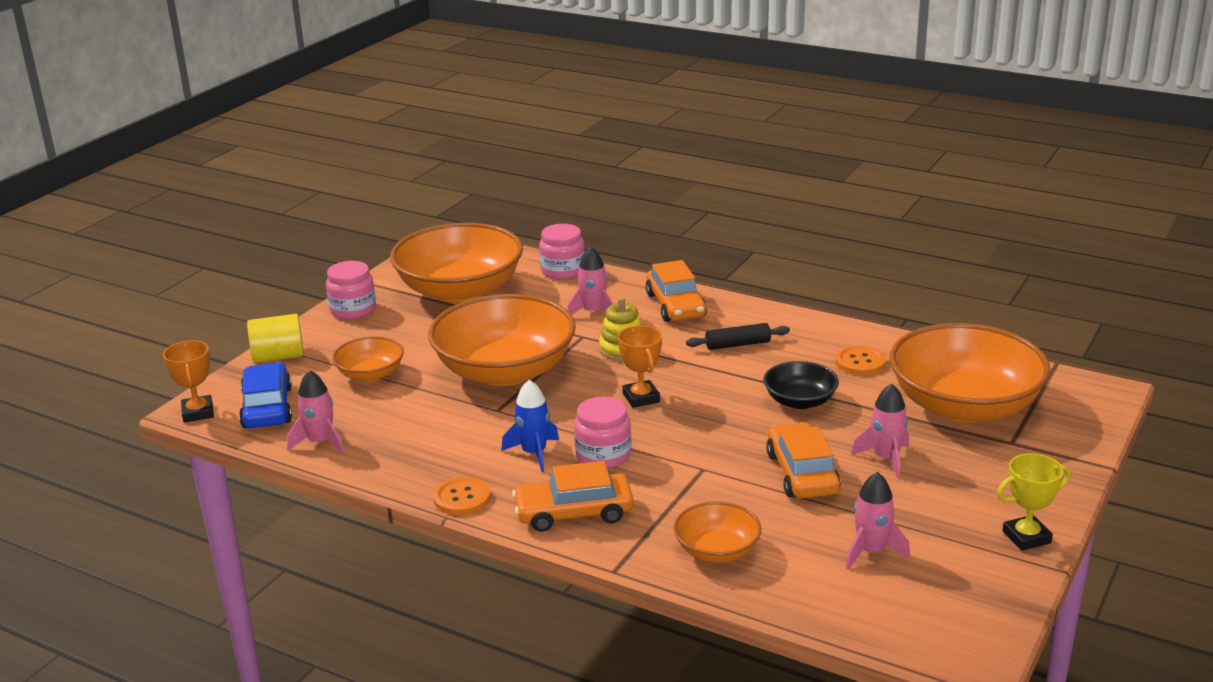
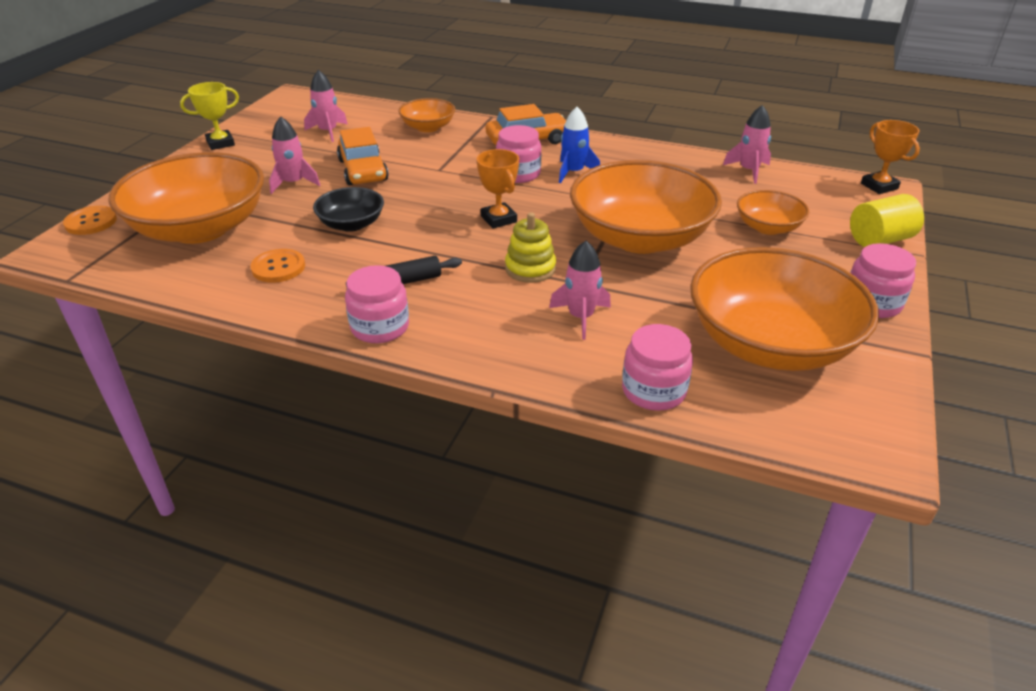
camera: 170 degrees right, 10 degrees up
(267, 407) = (825, 193): blue car -> none
(462, 498) = (610, 144): orange button -> orange button (91, 222)
(675, 305) = (481, 334): orange car -> none
(756, 313) = (380, 327): none -> pink jar

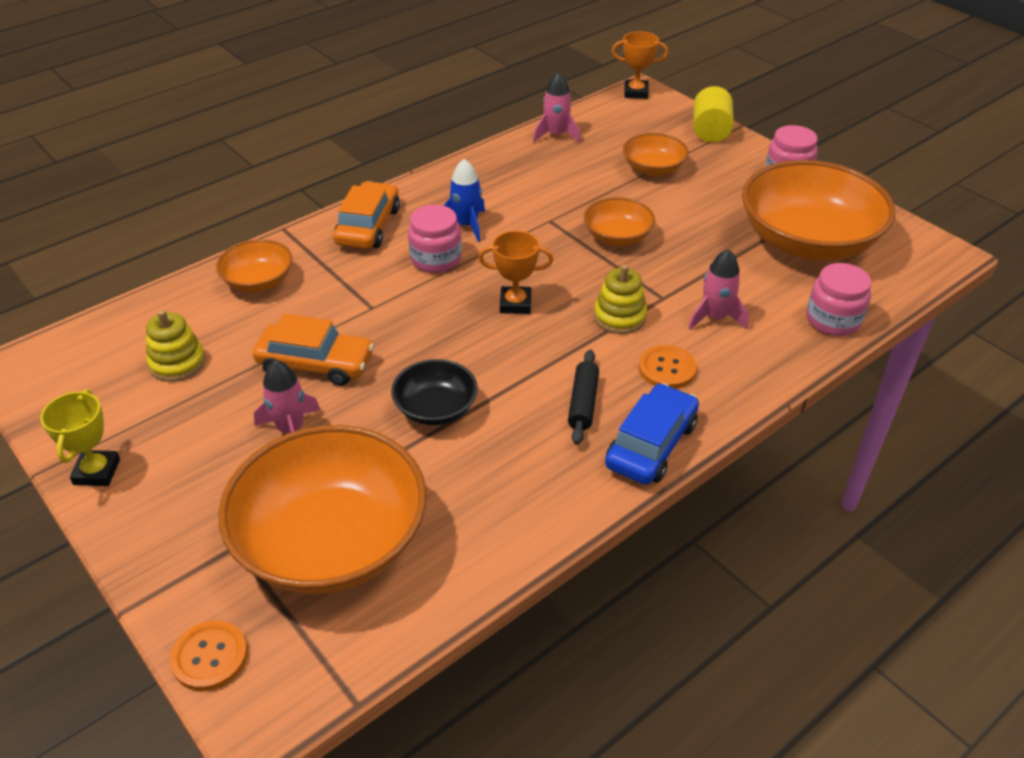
camera: 60 degrees left, 5 degrees up
(278, 267) = (483, 491): orange button -> orange button (667, 369)
(328, 132) = (177, 363): pink rocket -> yellow stacking toy
(380, 327) = (651, 445): pink jar -> blue car
(640, 238) = (617, 237): orange bowl -> orange bowl, size x0.49

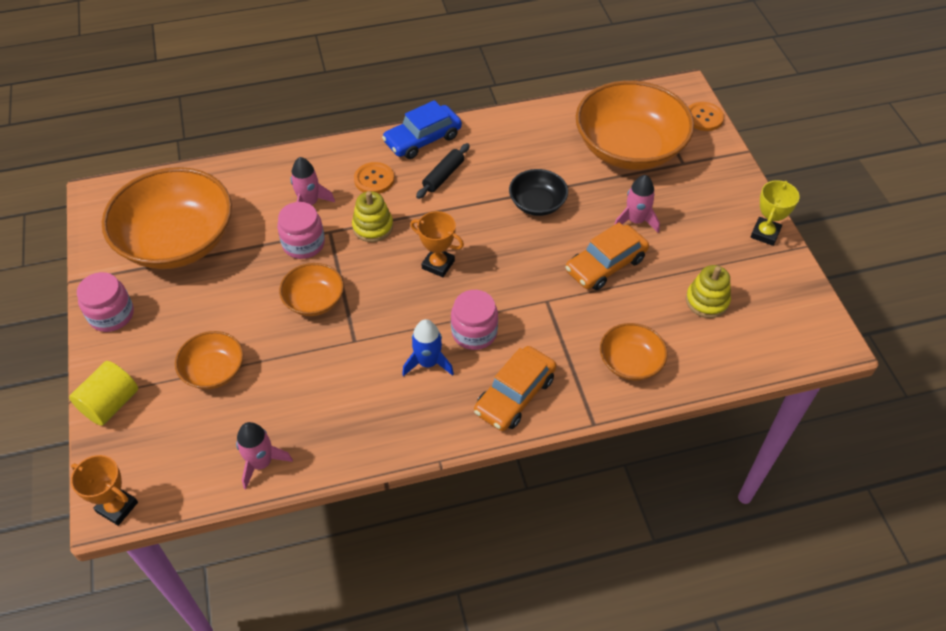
camera: 155 degrees left, 10 degrees up
(315, 364) = (605, 265): orange car -> orange car turned 75 degrees counterclockwise
(833, 320) = (236, 174): pink jar -> pink jar (303, 244)

